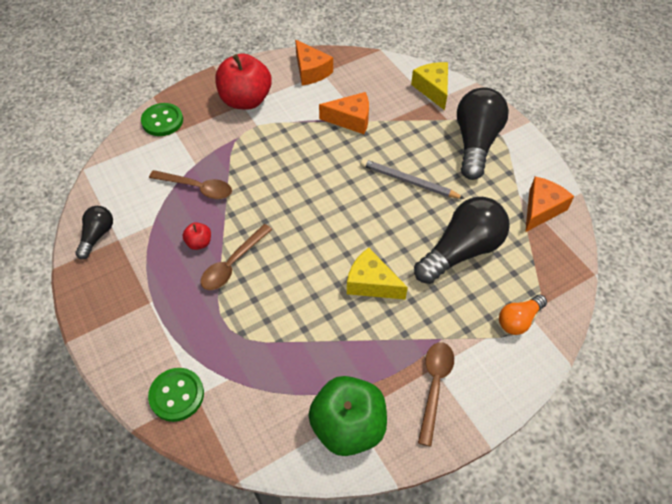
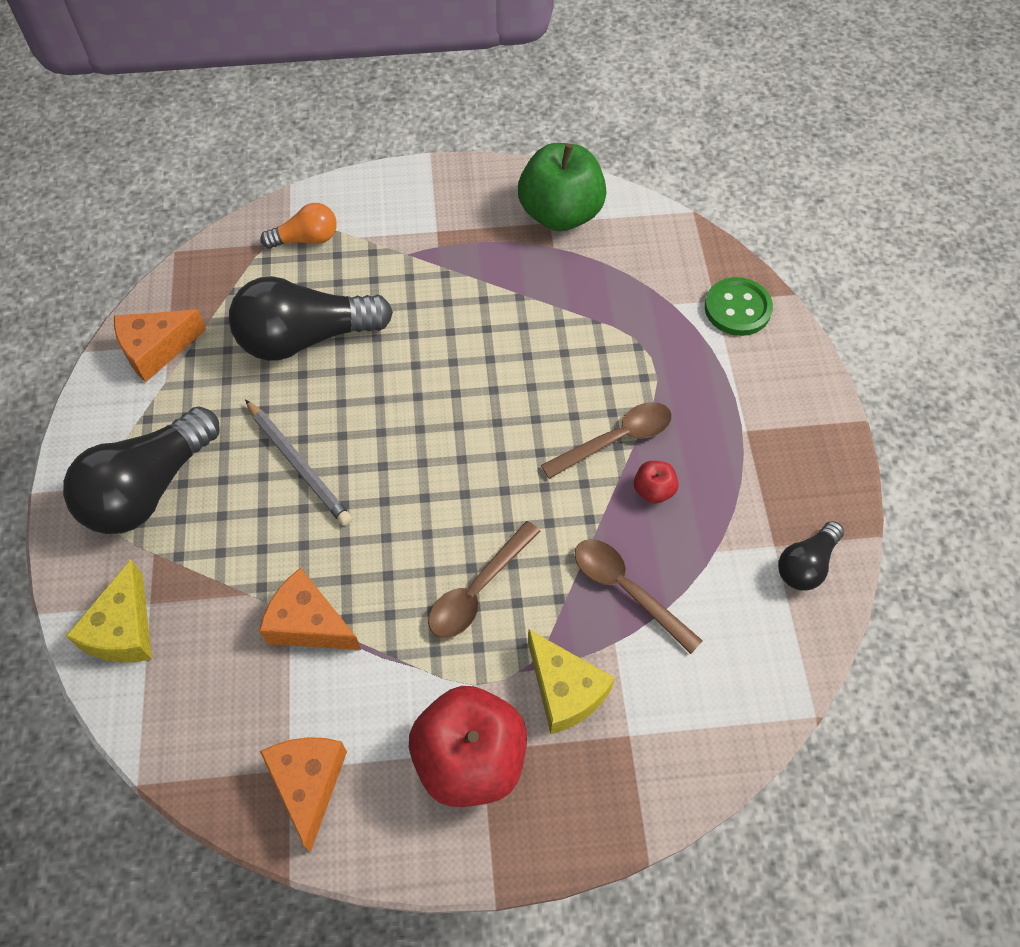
camera: 155 degrees left, 5 degrees up
(162, 121) = (646, 775): green button -> none
(371, 283) = (447, 343): yellow cheese -> yellow cheese (565, 690)
(434, 386) = (448, 214): brown spoon -> brown spoon (478, 589)

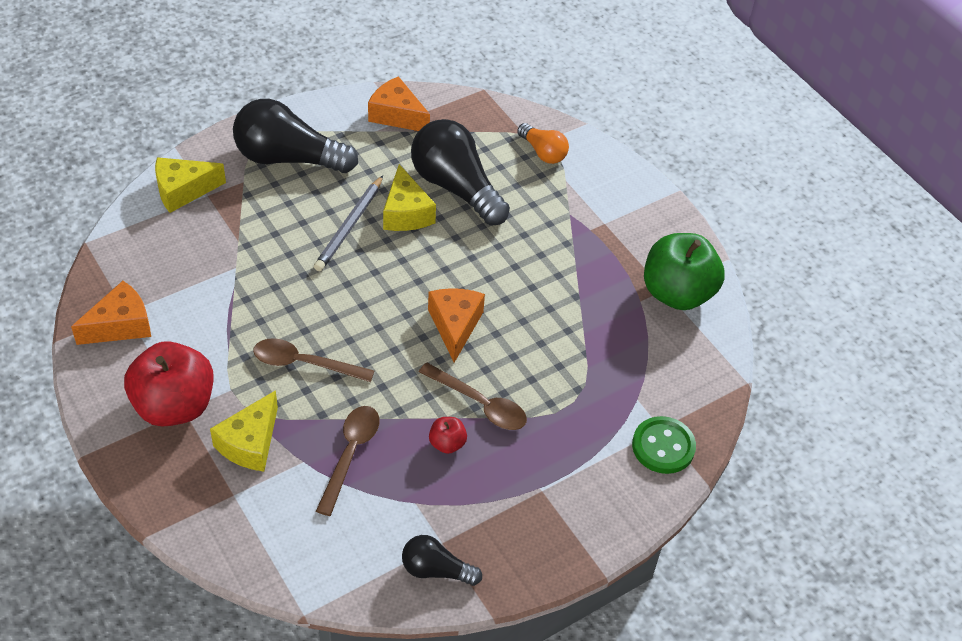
camera: 60 degrees right, 10 degrees down
(309, 623) = (232, 280): orange cheese -> orange cheese (455, 326)
(313, 401) = (406, 213): none -> yellow cheese

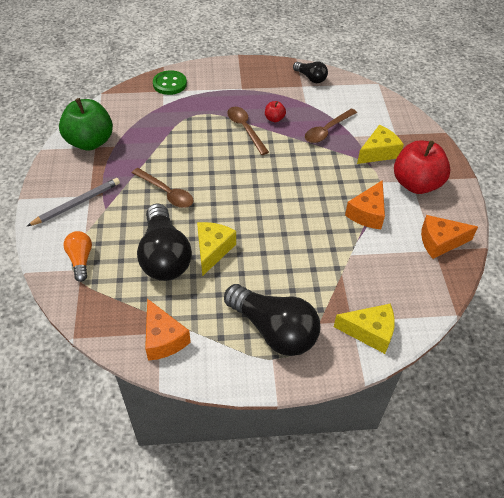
camera: 150 degrees left, 0 degrees up
(304, 363) = (331, 180): brown spoon -> brown spoon (166, 193)
(349, 226) = (257, 255): grey pencil -> grey pencil (77, 204)
(455, 326) = (231, 169): orange cheese -> orange cheese (367, 213)

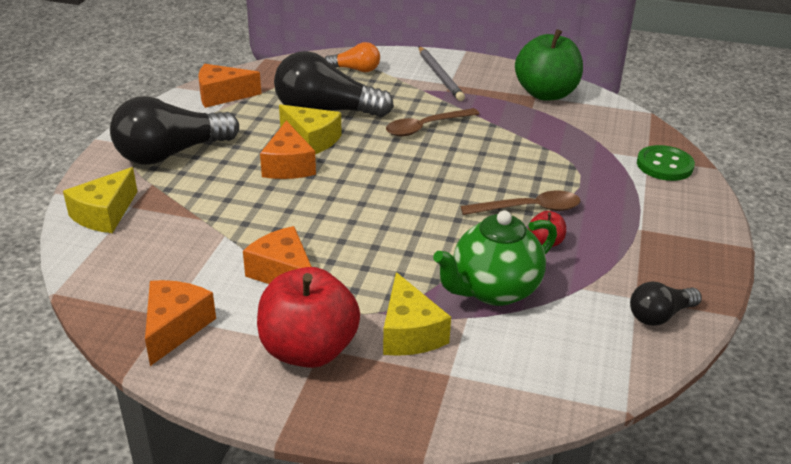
camera: 110 degrees right, 15 degrees down
(254, 251) = (288, 165): none -> orange cheese
(327, 130) = (494, 290): brown spoon -> green teapot

